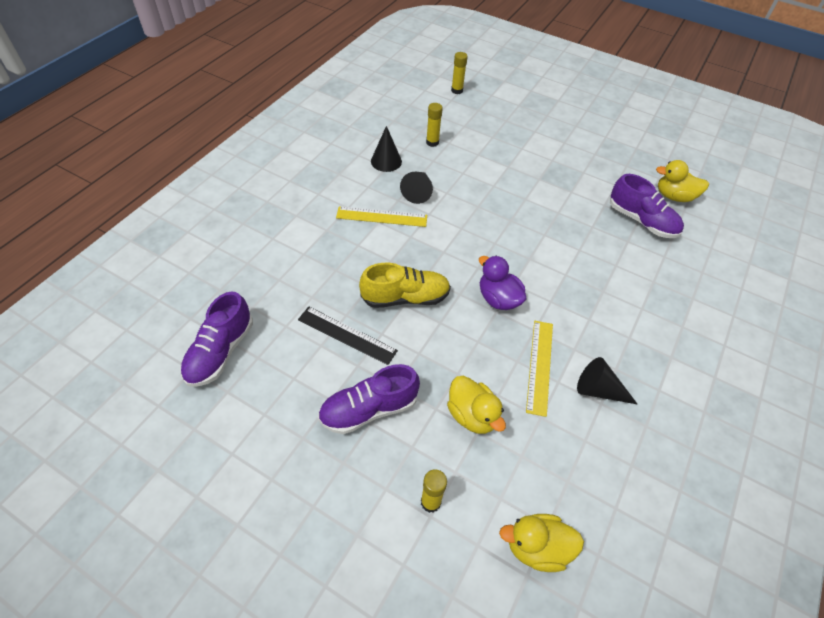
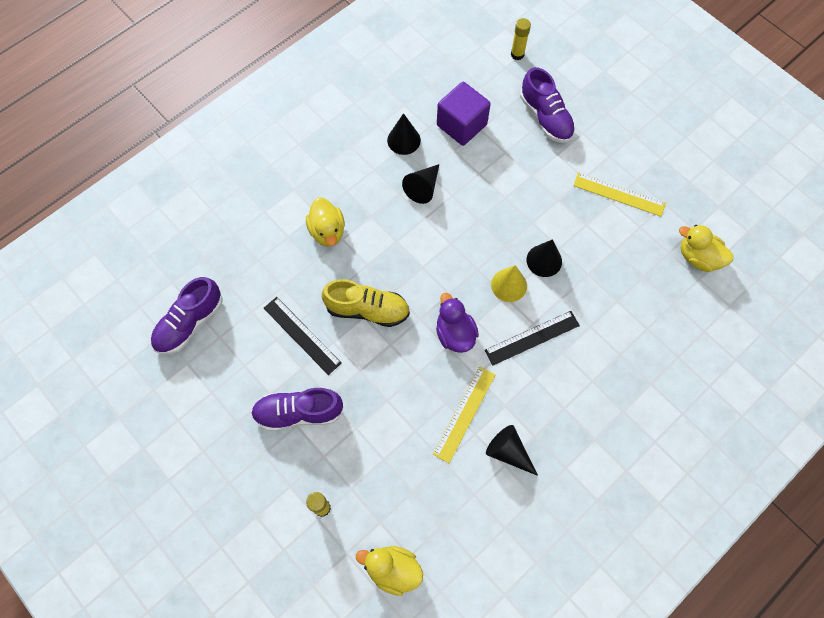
camera: 20 degrees right, 15 degrees up
(382, 217) = (376, 211): yellow ruler -> yellow ruler (619, 194)
(432, 142) = (461, 125): yellow glue stick -> purple cube
(472, 415) = (384, 443): yellow duck -> yellow duck (327, 231)
(528, 249) = (509, 285): none -> yellow cone
(550, 224) = (544, 260): none -> black cone
(570, 286) = (532, 338): none -> black ruler
(641, 221) = (645, 280): purple shoe -> purple shoe (545, 117)

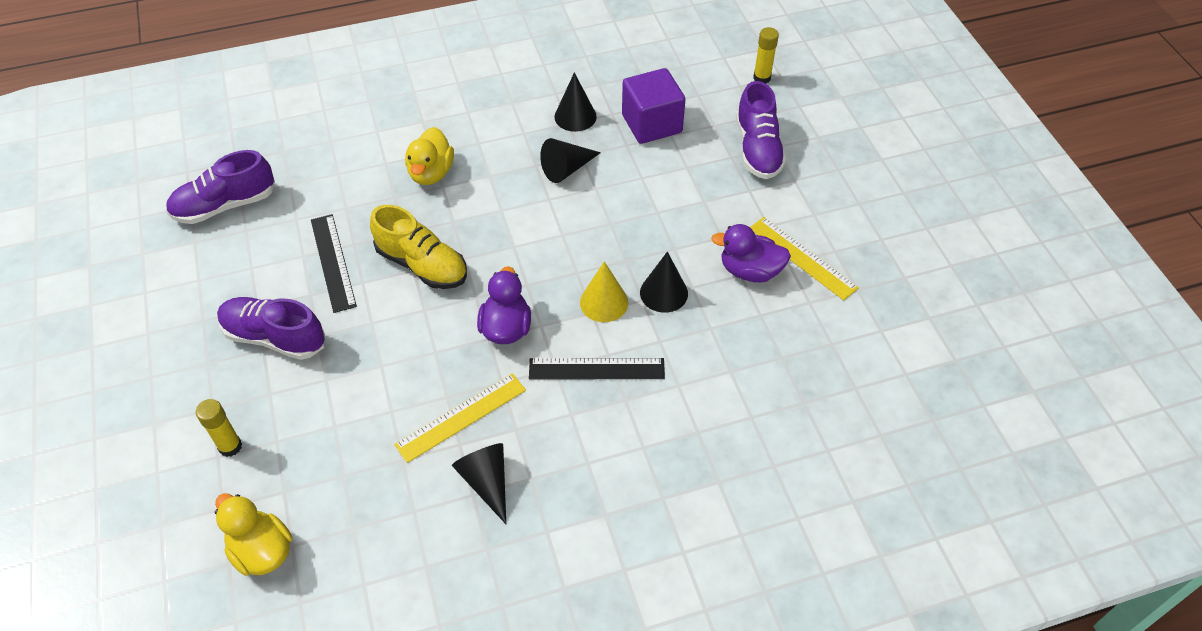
camera: 25 degrees right, 15 degrees down
(590, 219) = (750, 271): none -> purple duck
(698, 257) = (868, 363): yellow duck -> none

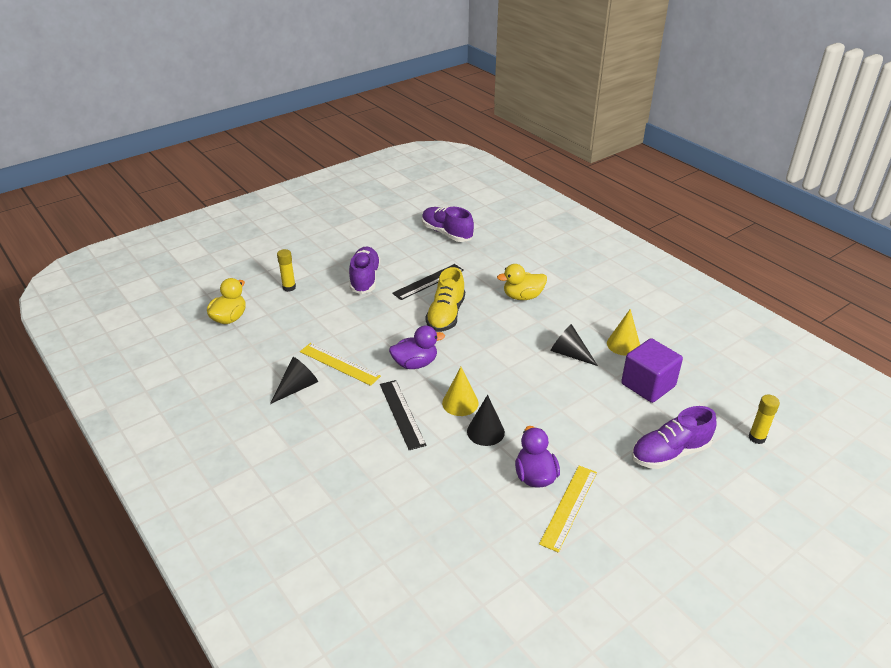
camera: 70 degrees right, 15 degrees down
(575, 116) = (623, 344): black cone -> yellow cone

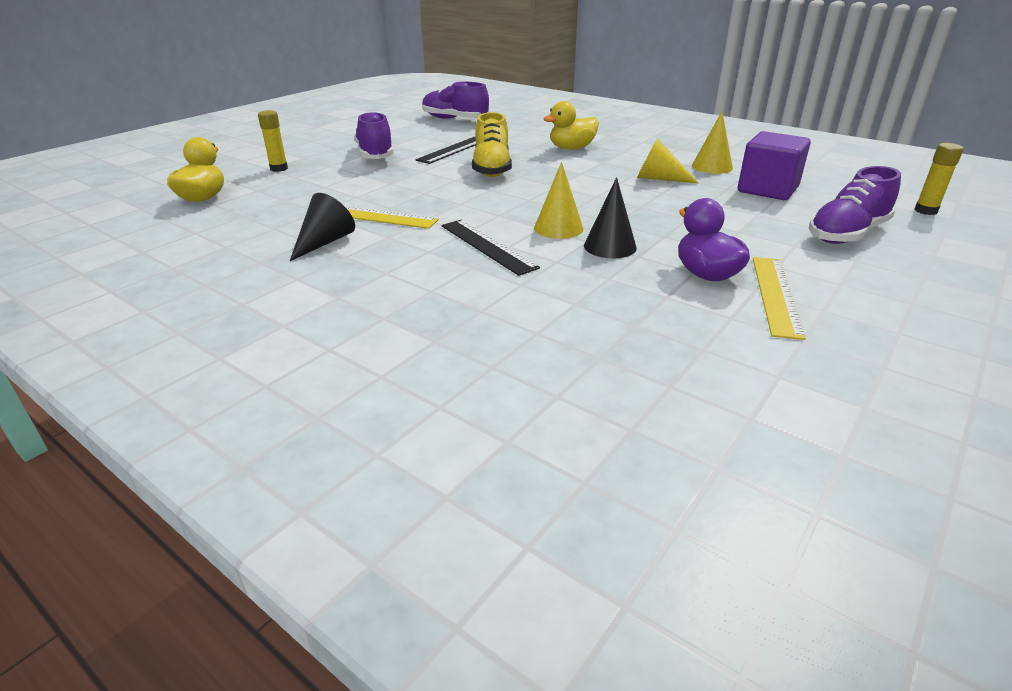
camera: 15 degrees left, 5 degrees down
(415, 363) = (478, 205): purple duck -> none
(569, 354) = (659, 179): black cone -> yellow cone

